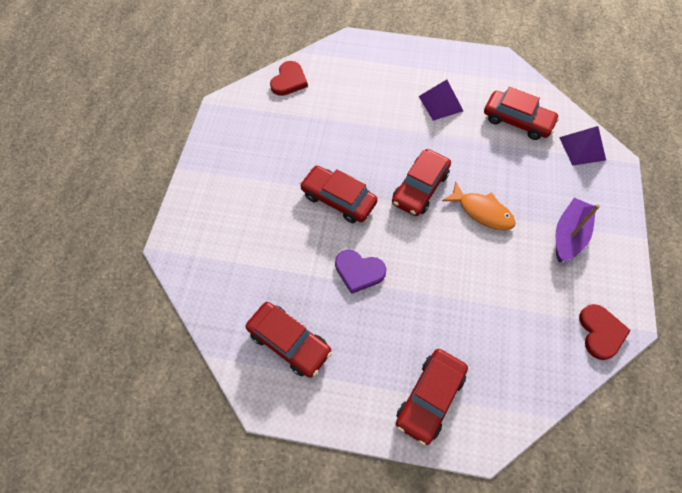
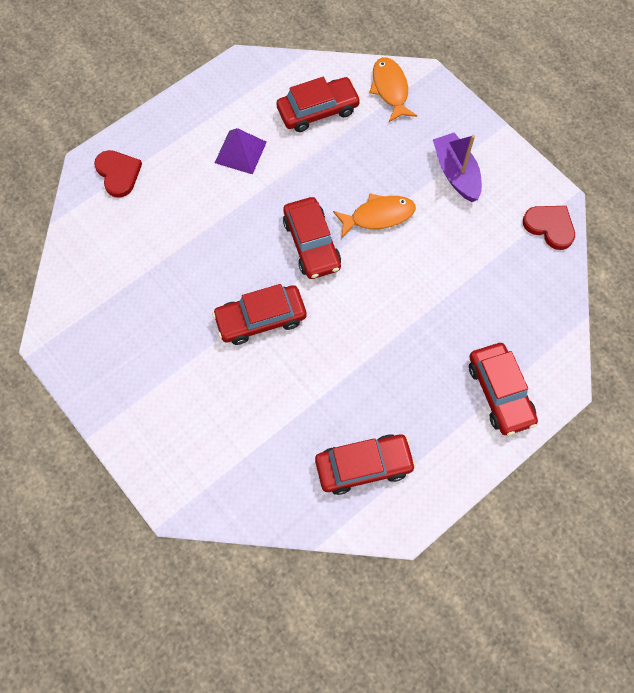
camera: 50 degrees left, 5 degrees up
(289, 81) = (81, 257): red heart -> red heart (118, 174)
(359, 271) = (347, 359): purple heart -> none
(582, 148) = (390, 89): purple pyramid -> orange fish

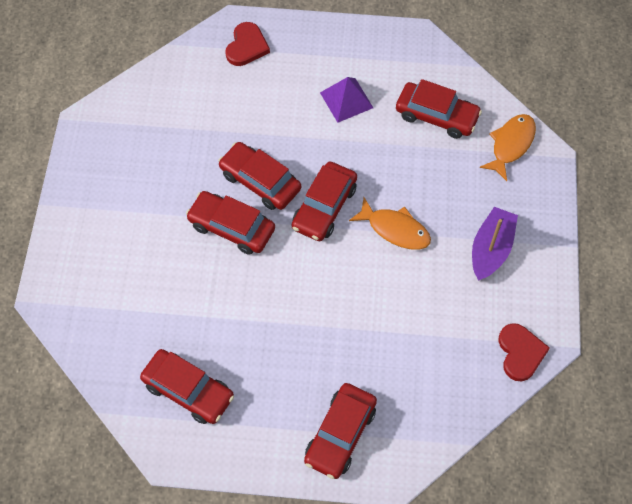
camera: 45 degrees right, 5 degrees down
(244, 266) = (260, 181): none -> red car

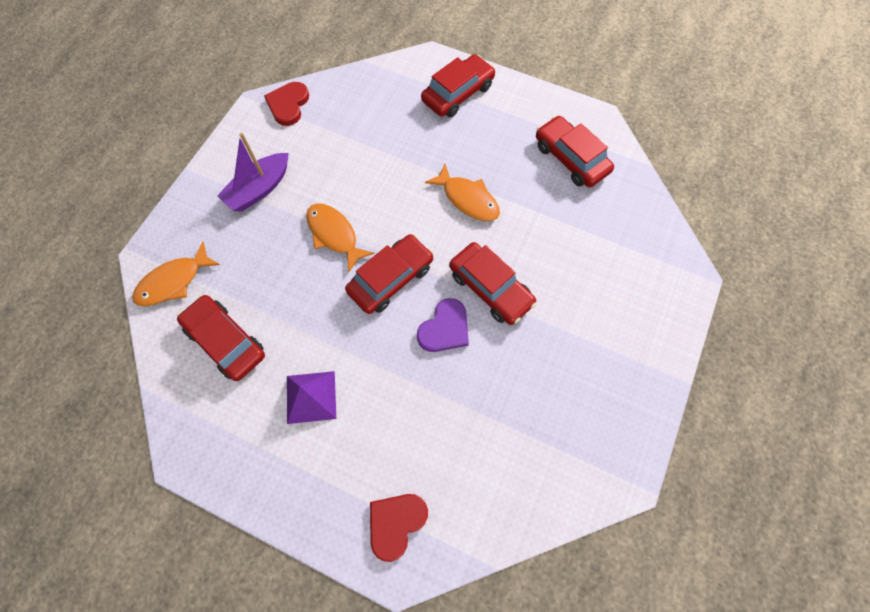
camera: 160 degrees left, 5 degrees up
(260, 181) = (445, 328): red car -> purple heart
(282, 307) = (468, 199): none -> orange fish

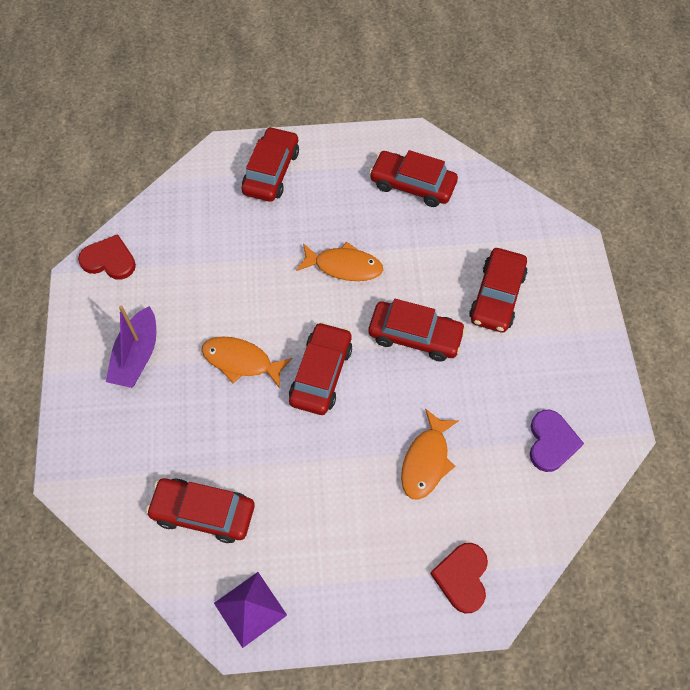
camera: 30 degrees left, 5 degrees down
(173, 282) = (111, 487): orange fish -> orange fish (426, 461)
(288, 105) = (109, 260): red heart -> red heart turned 120 degrees clockwise
(311, 397) = (318, 516): purple pyramid -> purple pyramid (250, 609)
(445, 328) = (398, 392): purple heart -> purple heart (551, 442)
(586, 291) = (497, 296): none -> red car

